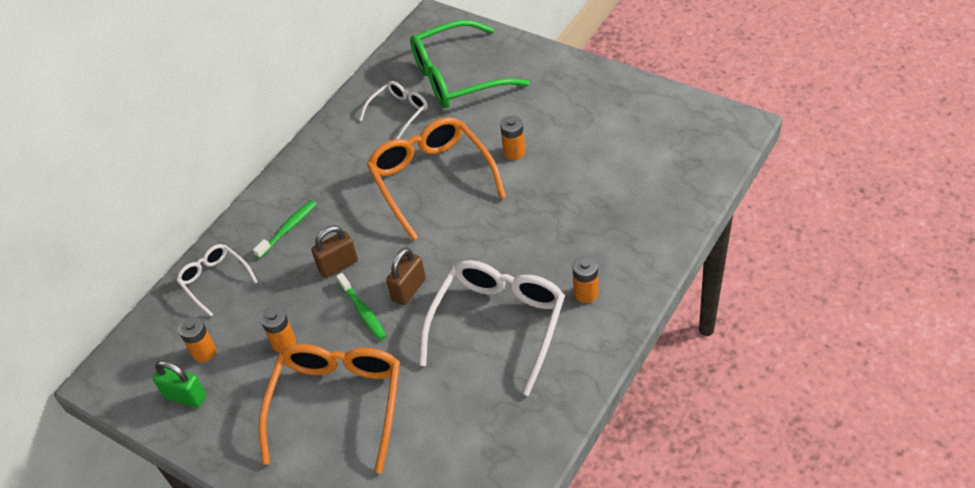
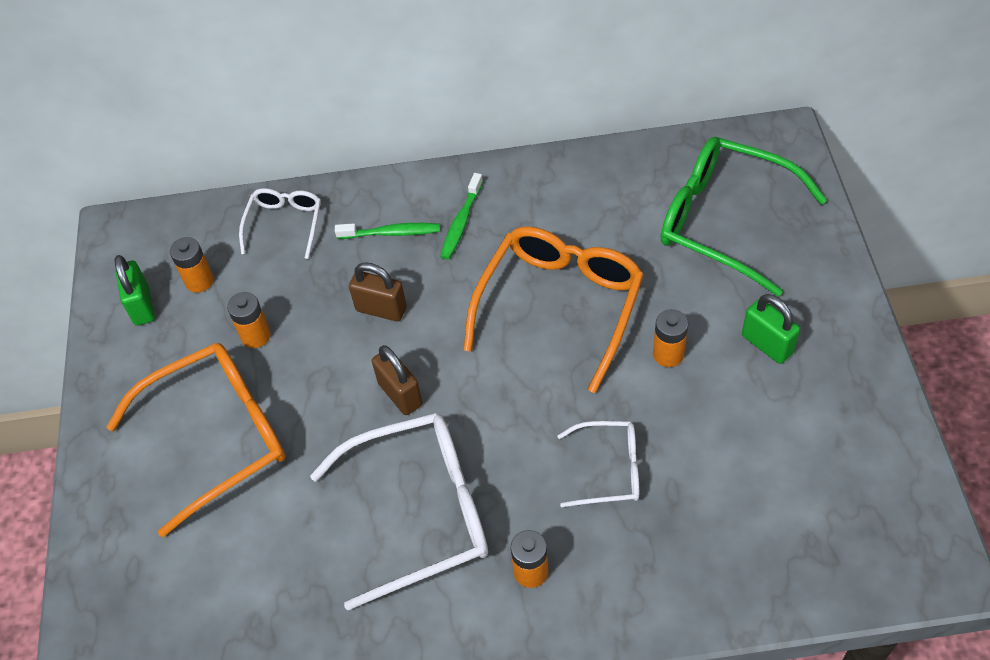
camera: 50 degrees right, 5 degrees up
(363, 311) = (342, 374): green toothbrush -> green toothbrush (461, 222)
(399, 112) = (624, 208): white glasses -> white glasses (609, 469)
(409, 289) = (400, 394): brown padlock -> brown padlock turned 60 degrees clockwise
(551, 108) = (767, 344): none -> green padlock

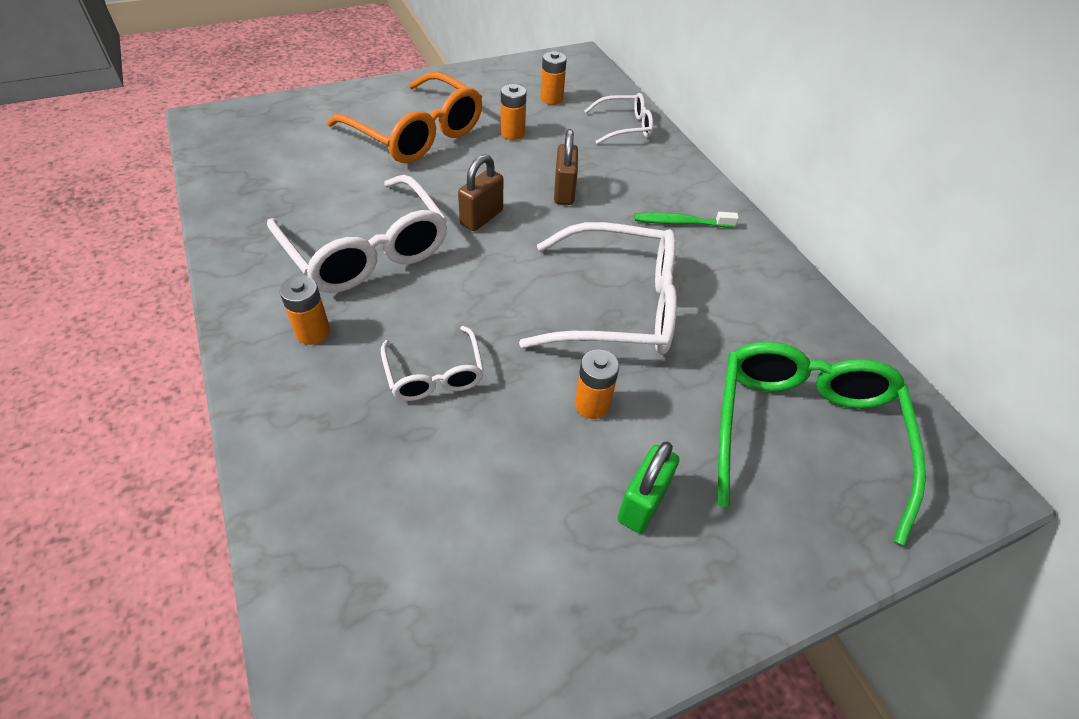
camera: 65 degrees right, 5 degrees down
(142, 306) = (519, 79): green padlock -> none
(391, 233) = (646, 183): green toothbrush -> none
(560, 306) = (617, 306): orange glasses -> white glasses

